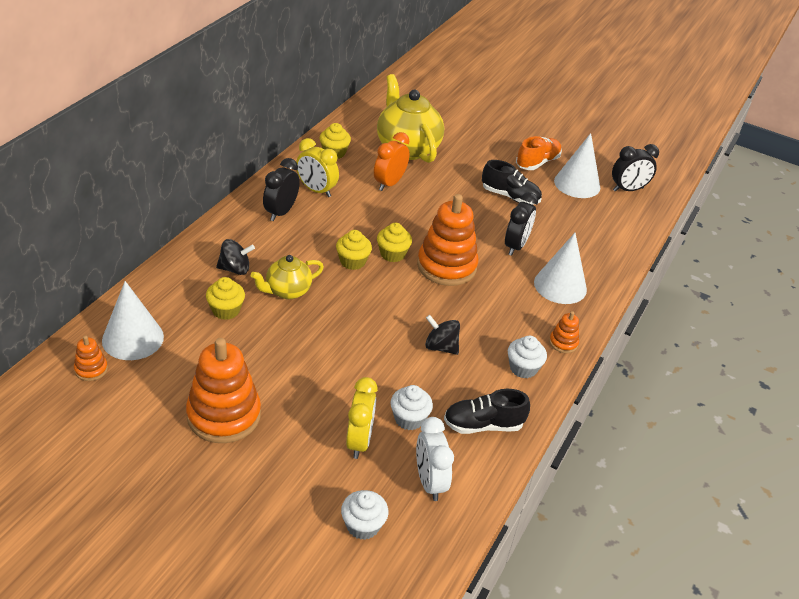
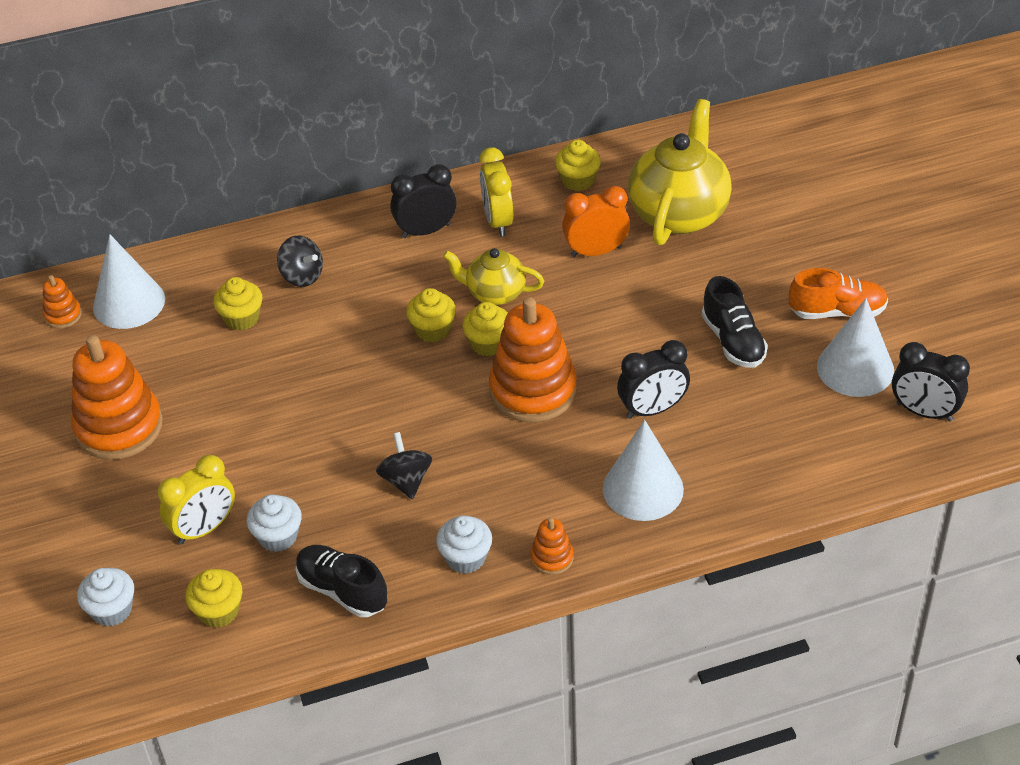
camera: 50 degrees right, 5 degrees up
(287, 291) = (324, 328): yellow teapot -> yellow teapot (495, 293)
(429, 482) = (218, 611): white clock -> yellow cupcake

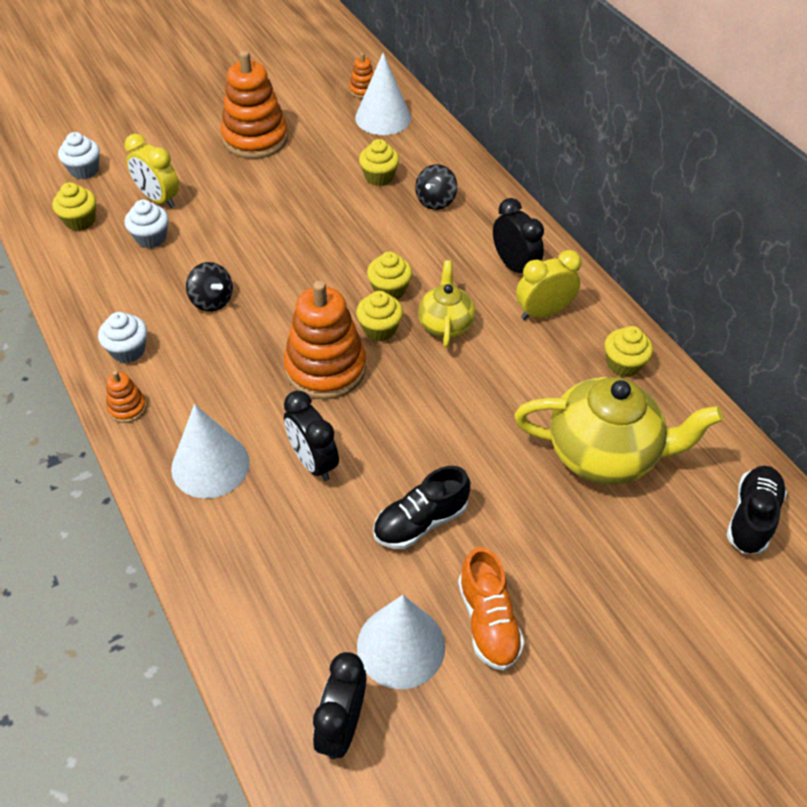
camera: 75 degrees right, 5 degrees up
(342, 590) = (96, 282): black shoe -> black shoe (751, 517)
(406, 480) = (212, 300): black spinning top -> black spinning top turned 75 degrees clockwise
(596, 251) = (523, 391): orange clock -> none

